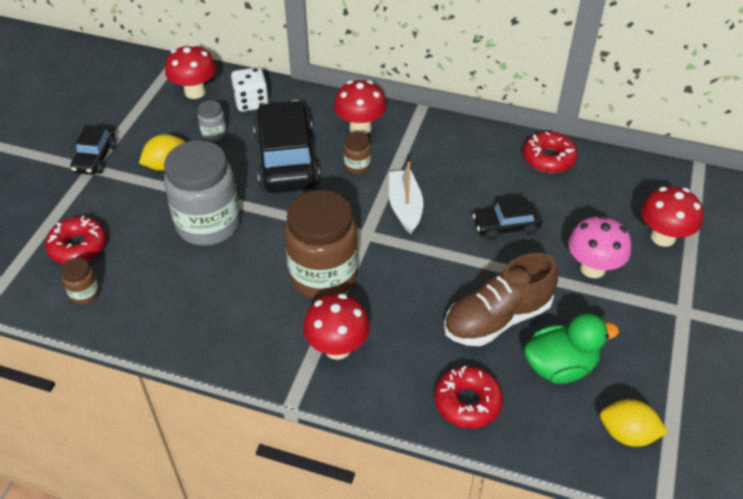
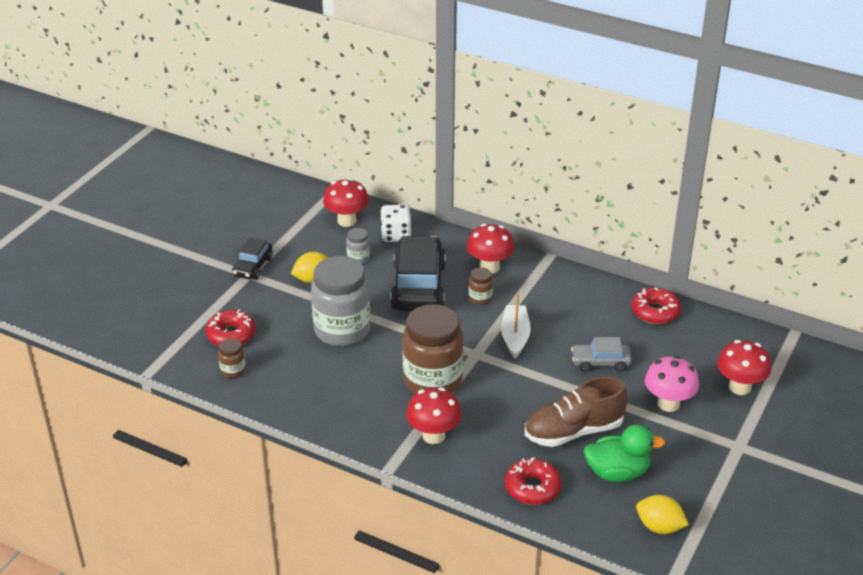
camera: 10 degrees right, 10 degrees down
(506, 227) = (600, 363): black car -> grey car

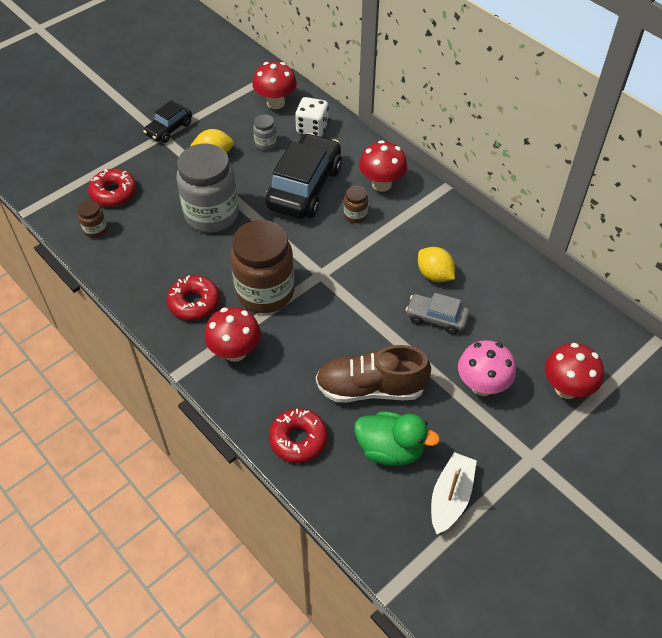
camera: 20 degrees right, 15 degrees up
(515, 336) = (367, 265): white boat -> white boat (450, 497)
(655, 312) = (520, 276): red donut -> red donut (194, 303)
(659, 527) = (401, 527): yellow lemon -> yellow lemon (434, 275)

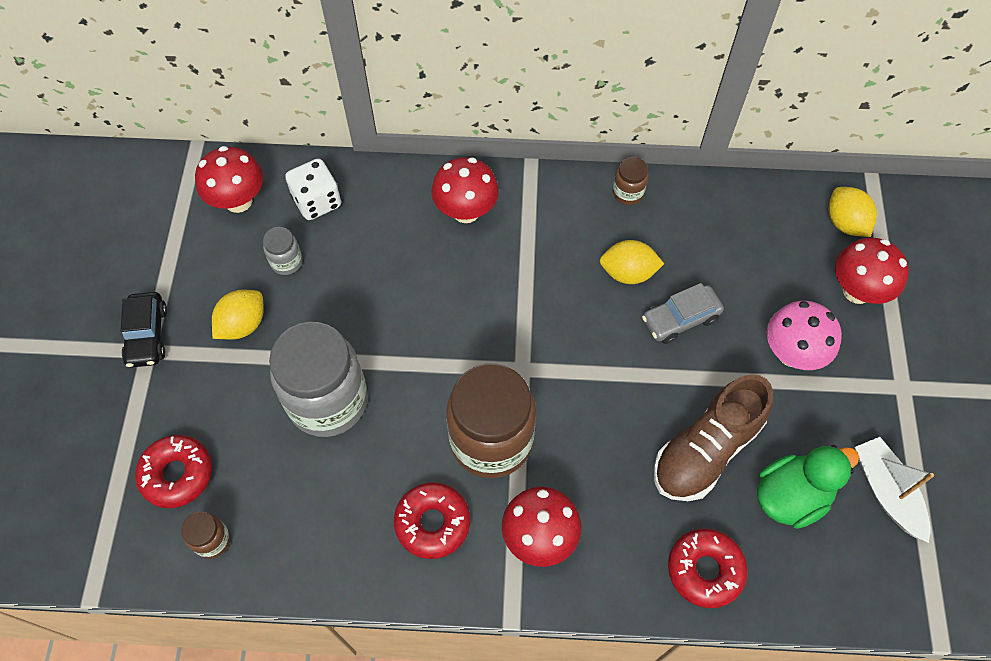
camera: 45 degrees left, 10 degrees up
(304, 187) = (391, 281): black car -> none
(355, 215) = (480, 270): brown jar -> brown jar (627, 193)
(605, 350) = (845, 223): none -> yellow lemon

